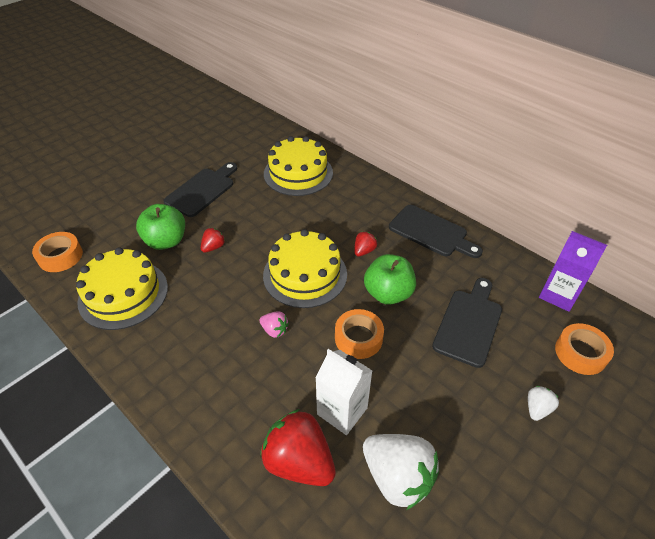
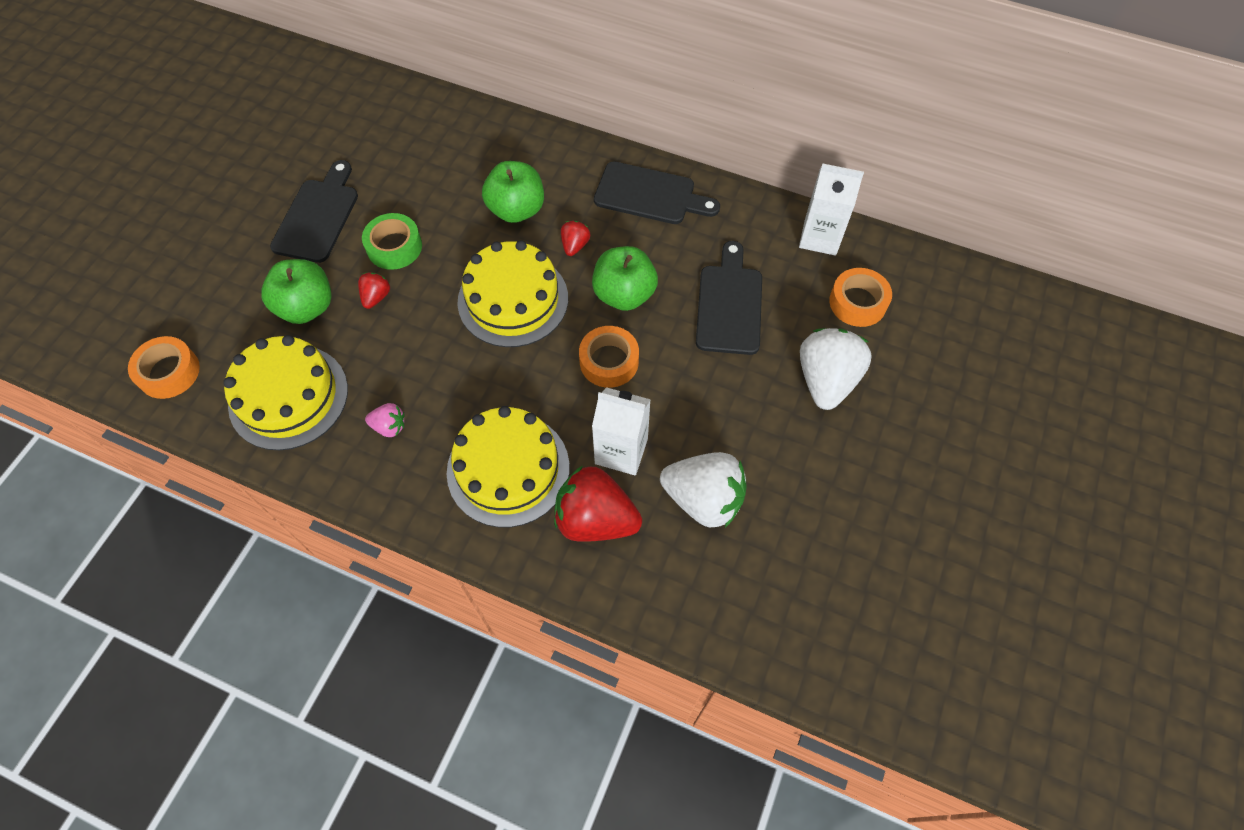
camera: 20 degrees left, 15 degrees up
(240, 220) = (394, 247): none -> green tape
(274, 330) = (506, 383): pink strawberry -> pink strawberry (389, 426)
(298, 173) = (442, 152): yellow cake -> yellow cake (508, 469)
(332, 218) = (516, 210): none -> green apple
(537, 408) = (826, 380): white strawberry -> white strawberry, size x2.09
(558, 295) = (820, 237): purple carton -> white carton

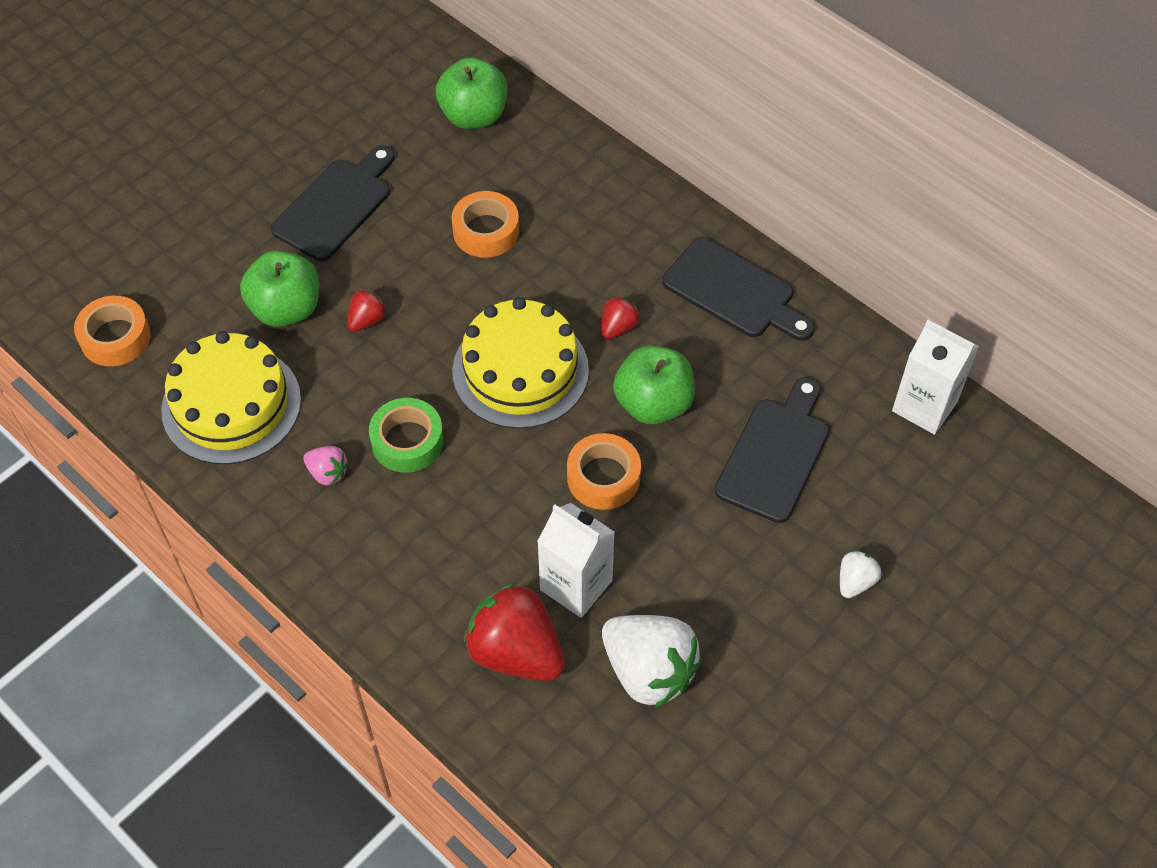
camera: 20 degrees right, 5 degrees down
(394, 247) = (408, 267): green tape -> green tape (407, 441)
(508, 469) = (440, 563): yellow cake -> none
(516, 210) = (566, 264): green apple -> green apple (474, 116)
(826, 380) = (855, 582): white strawberry -> white strawberry, size x0.48
(858, 302) = (937, 501): orange tape -> orange tape (486, 231)

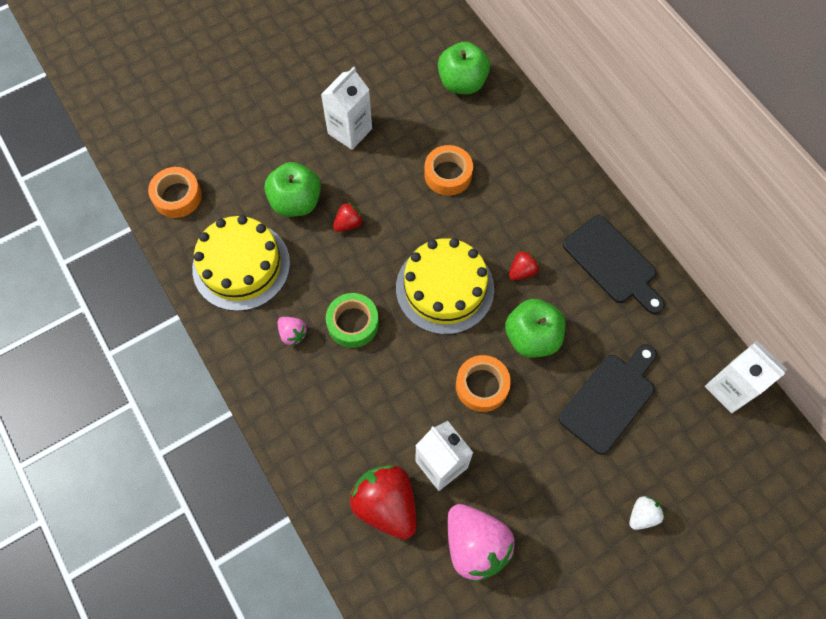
camera: 15 degrees right, 10 degrees up
(336, 206) = (350, 131): black cutting board -> white carton
(648, 671) = (475, 545): white strawberry -> pink strawberry

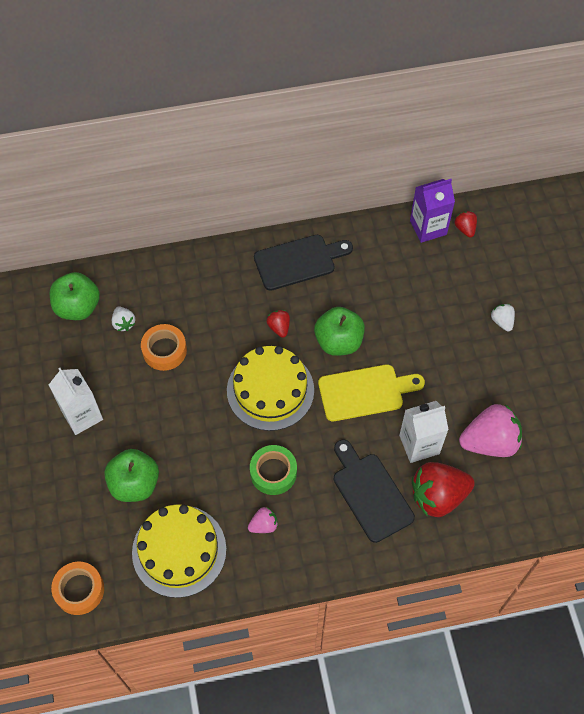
camera: 70 degrees left, 5 degrees down
(348, 224) = (177, 446): red strawberry -> red strawberry (465, 229)
(462, 128) = (124, 323): none -> white strawberry
(482, 386) = (365, 392): orange tape -> yellow cutting board
(610, 399) = (408, 307): black cutting board -> black cutting board (370, 493)
(730, 388) = (428, 227): white carton -> purple carton

